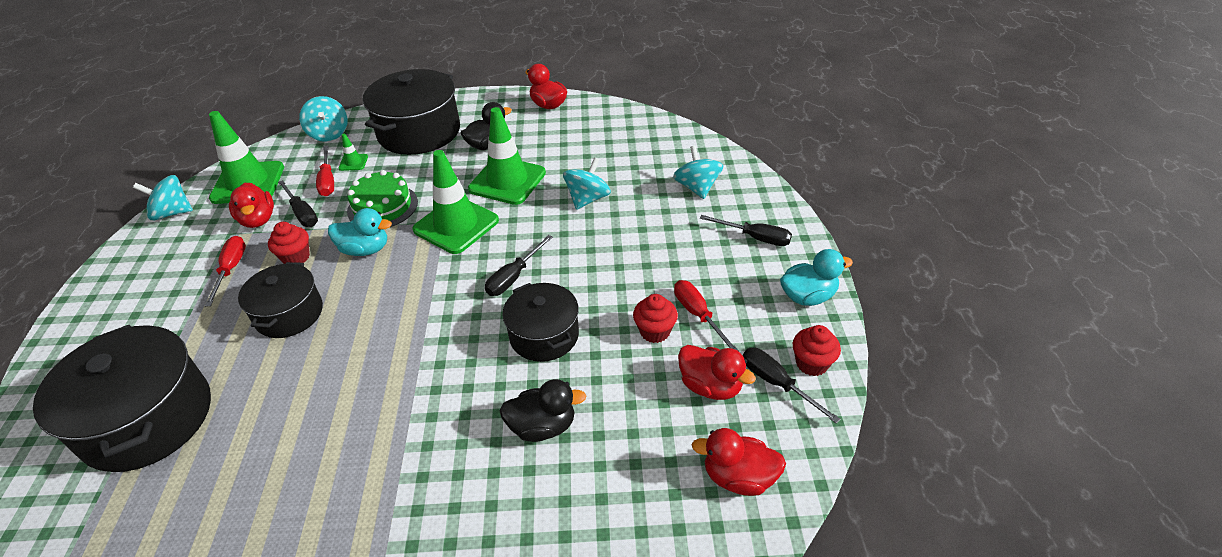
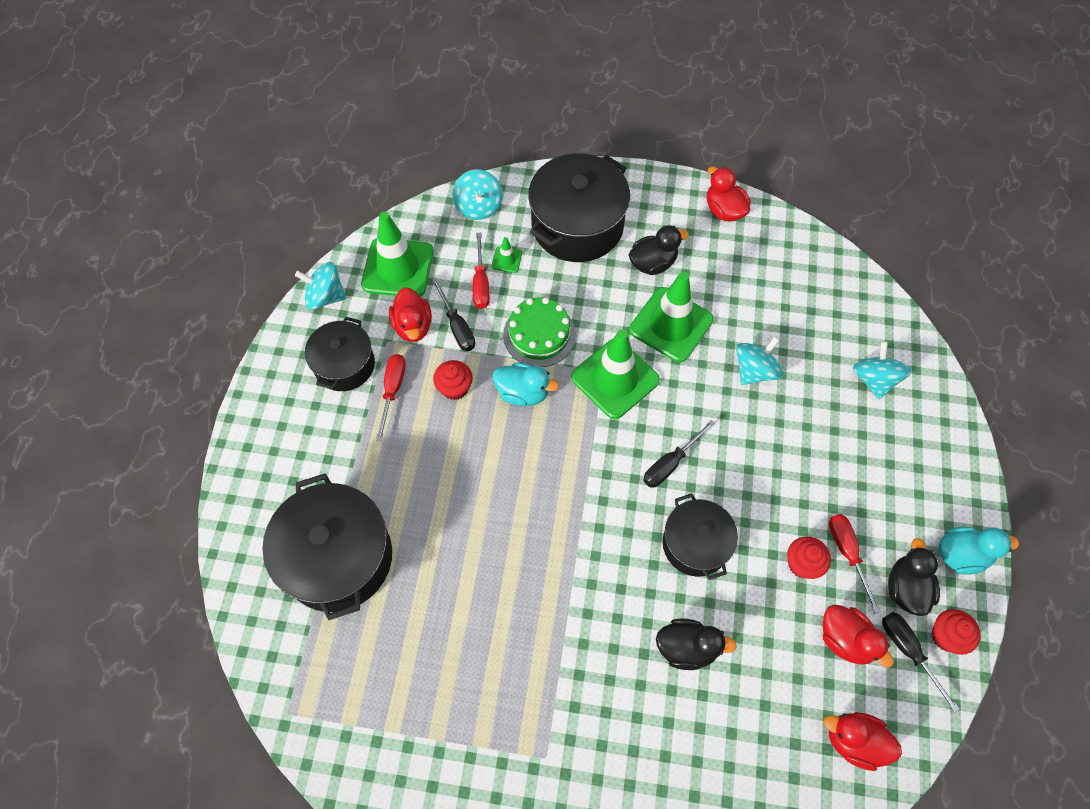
camera: 10 degrees right, 20 degrees up
(289, 314) = (453, 462): black pot -> black pot (344, 365)
(755, 238) = (923, 465): black screwdriver -> none
(761, 332) = (906, 588): none -> black duck

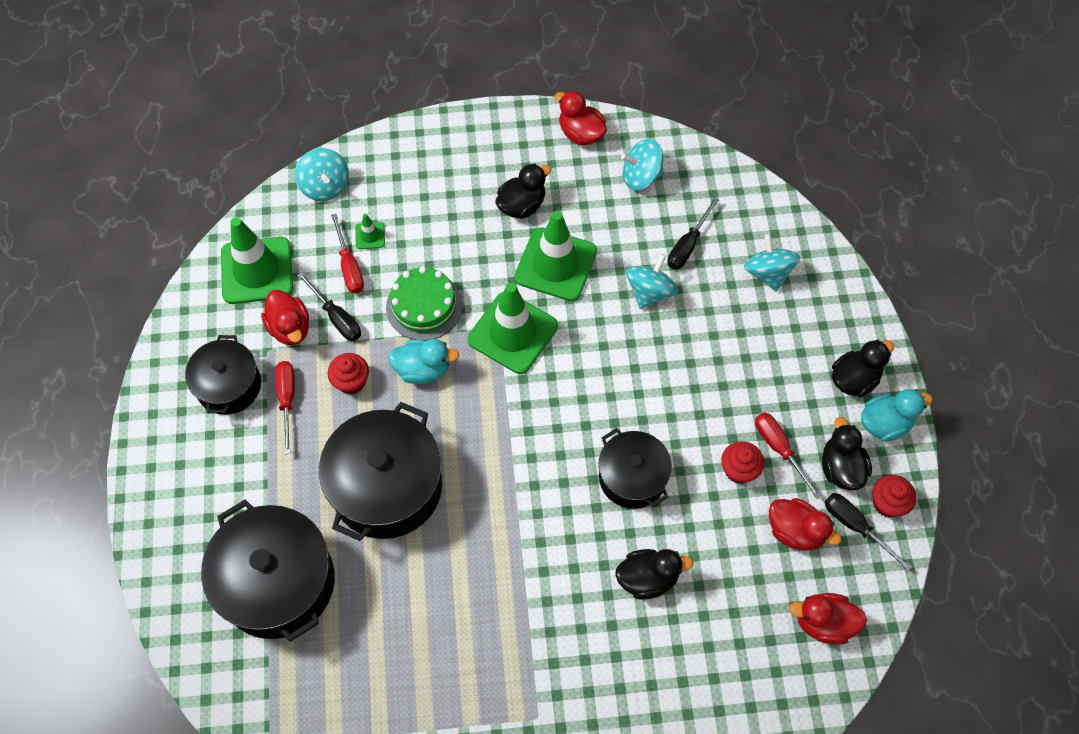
camera: 15 degrees left, 0 degrees up
(325, 297) = (188, 319): turquoise spinning top -> turquoise spinning top (641, 176)
(577, 225) = (434, 183): black pot -> black pot (387, 486)
(670, 463) = (589, 404): black screwdriver -> black screwdriver (687, 245)
(938, 503) = (854, 379): none -> black duck

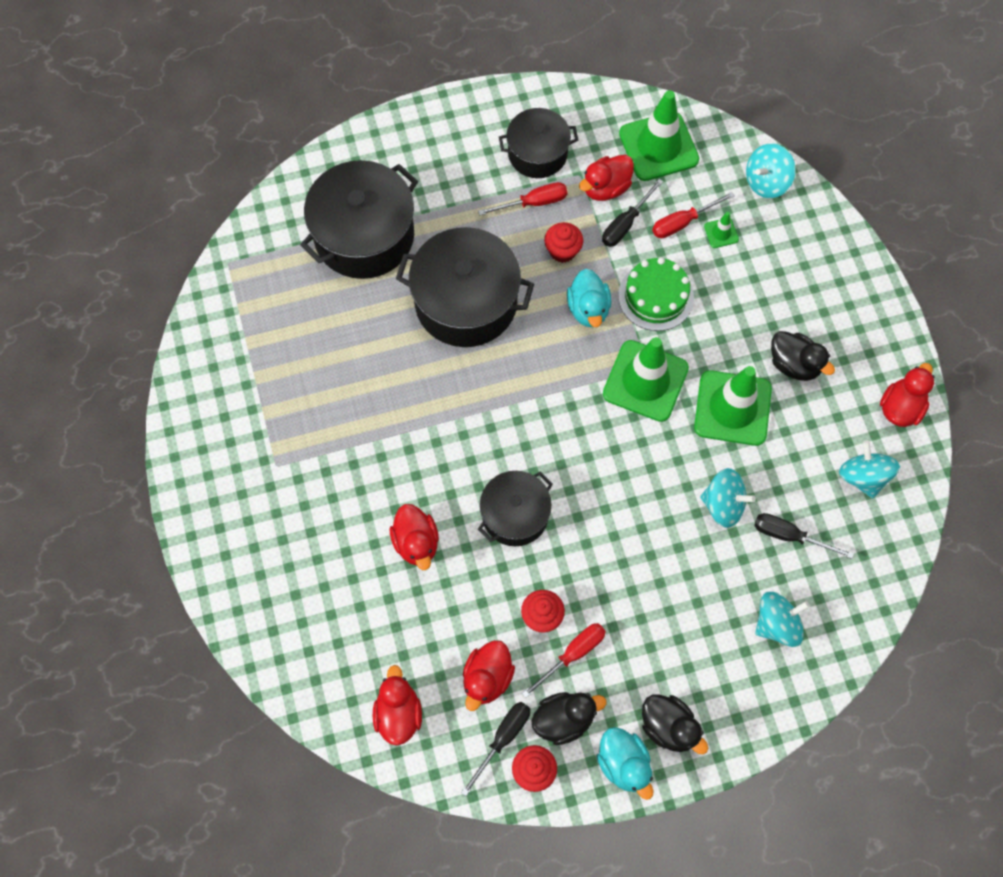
camera: 80 degrees right, 5 degrees up
(647, 578) = (416, 542): black duck -> red duck

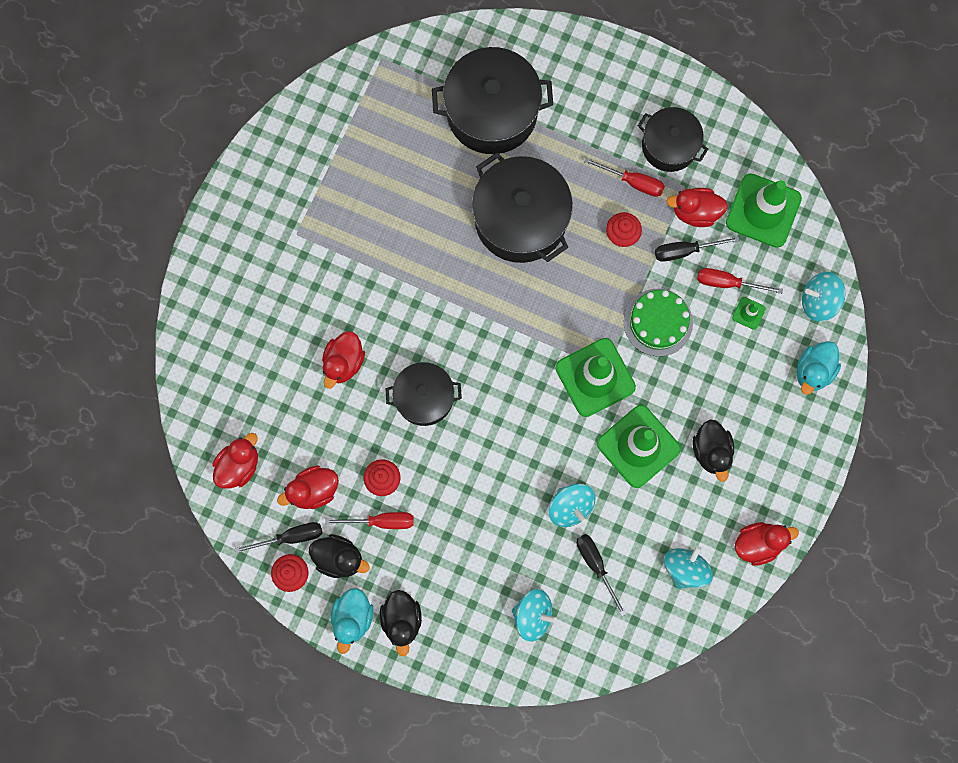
camera: 40 degrees right, 10 degrees up
(588, 309) = (602, 293): turquoise duck -> turquoise duck (813, 371)

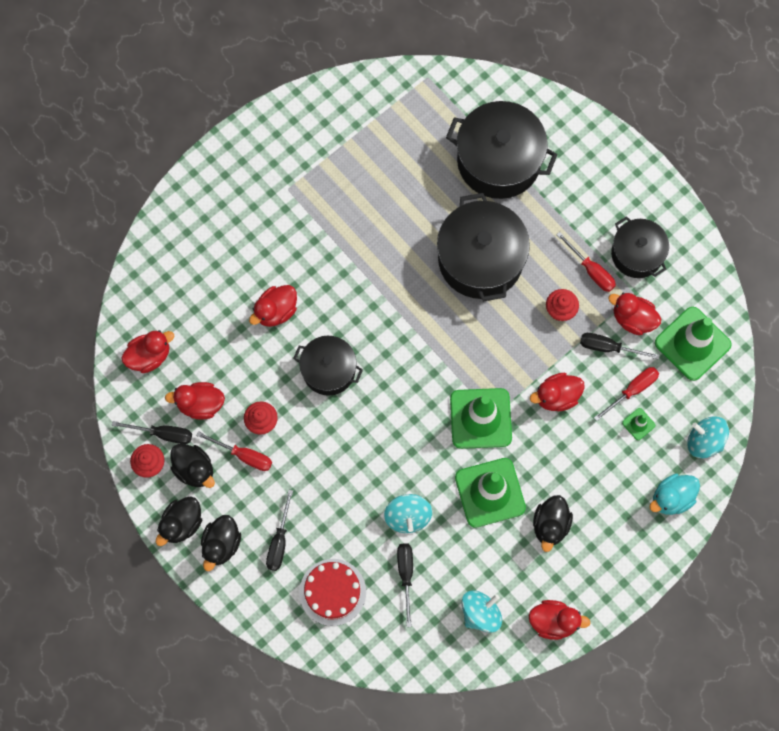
camera: 25 degrees right, 5 degrees down
(352, 618) = (181, 524): turquoise duck -> black duck
(457, 590) = (279, 541): none -> black screwdriver
(533, 615) = (332, 592): turquoise spinning top -> red cake
(658, 322) = (556, 396): green cake -> red duck
(727, 283) = (632, 390): red screwdriver -> red screwdriver turned 105 degrees clockwise

